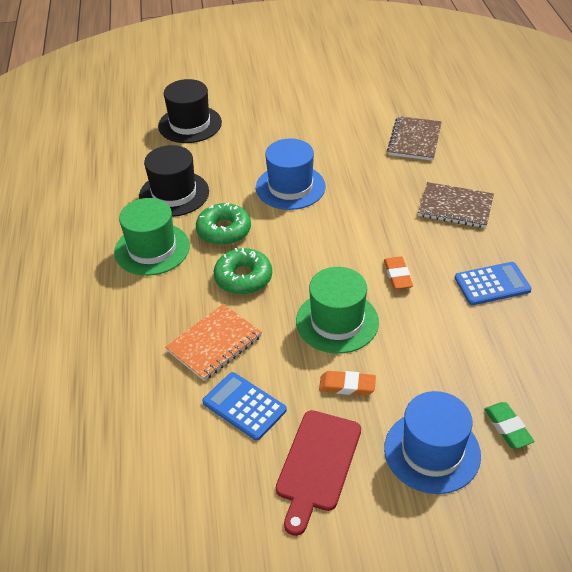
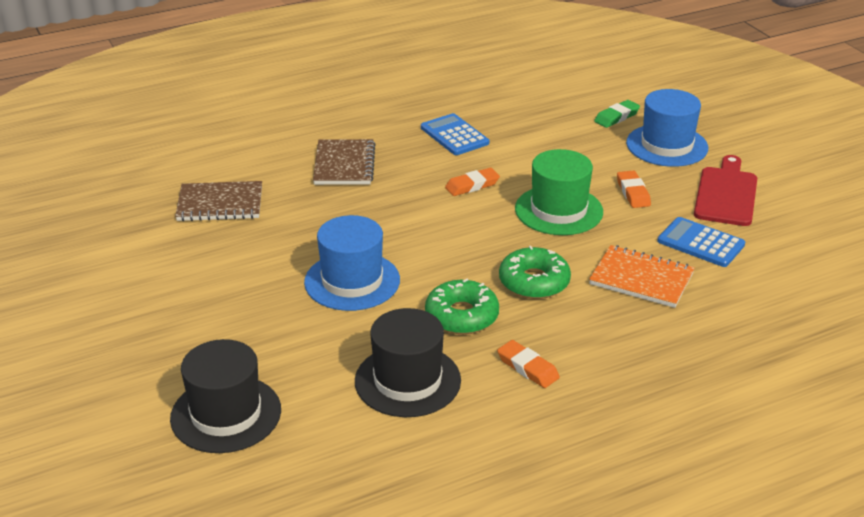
camera: 110 degrees left, 10 degrees down
(152, 249) = (527, 368): green hat -> orange eraser
(244, 406) = (700, 243): blue calculator -> blue calculator turned 105 degrees clockwise
(317, 465) = (726, 194): red cutting board -> red cutting board turned 75 degrees counterclockwise

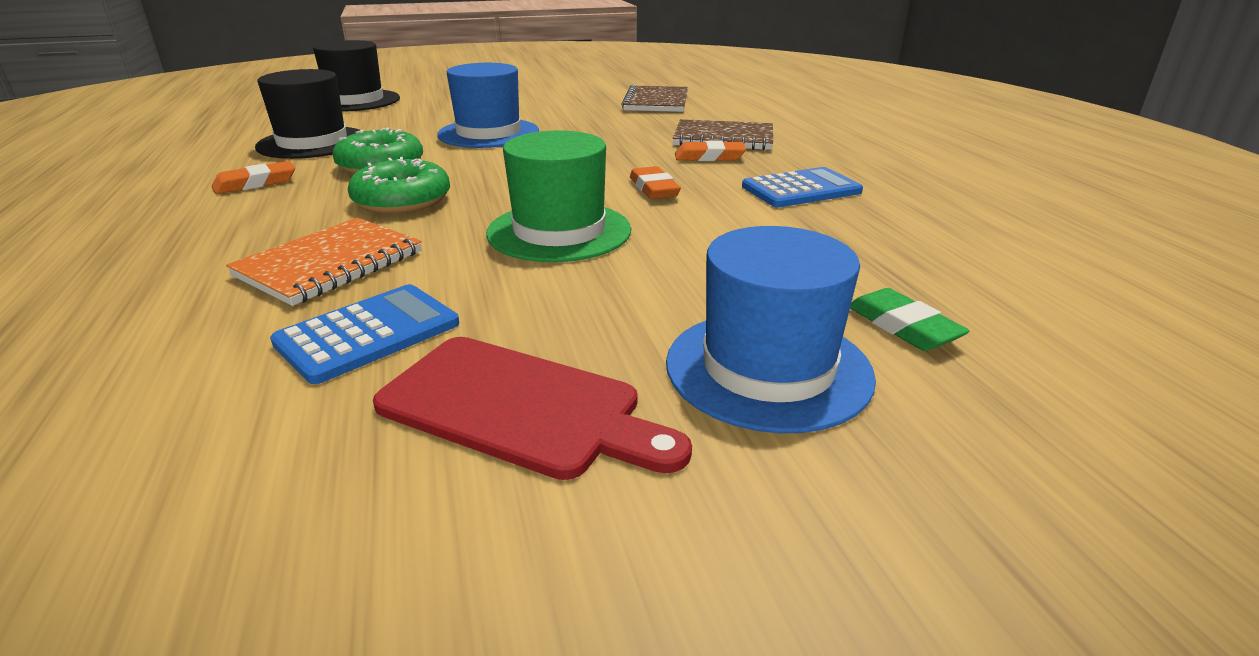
camera: 100 degrees right, 5 degrees down
(633, 193) = (581, 296): orange eraser -> orange eraser (709, 157)

